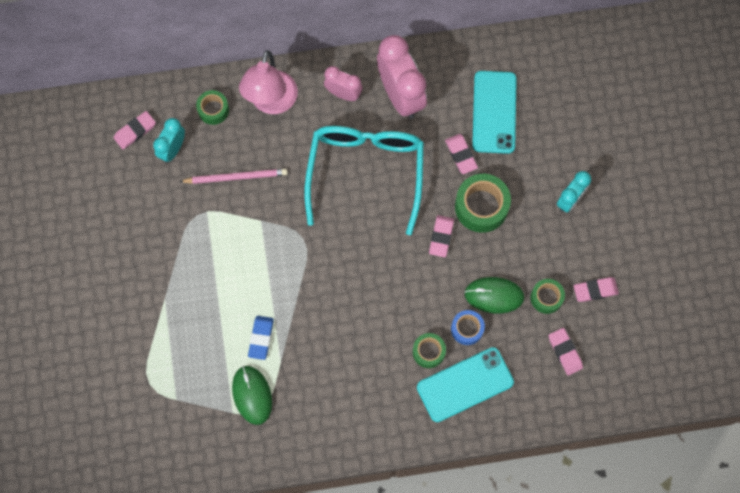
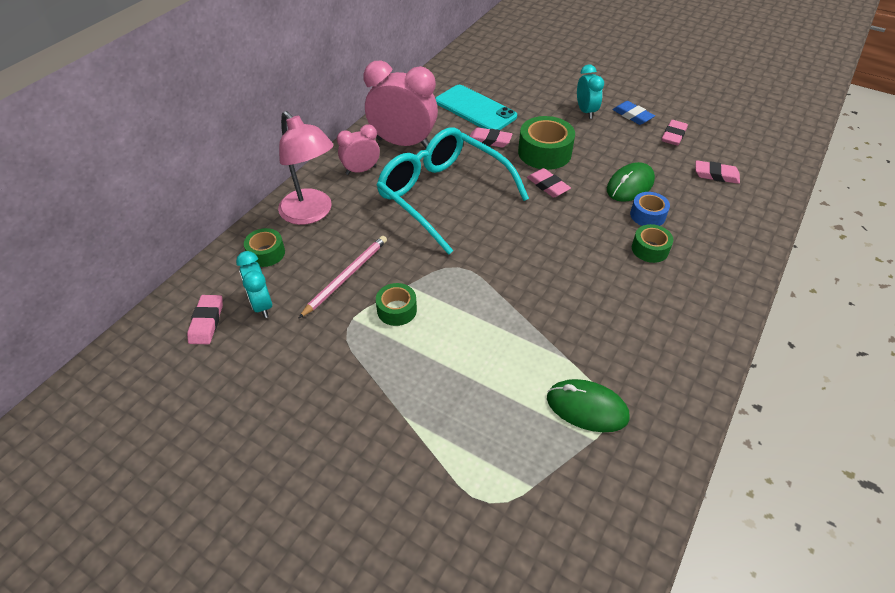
camera: 50 degrees left, 25 degrees down
(261, 338) = (528, 359): blue eraser -> blue eraser (632, 116)
(465, 385) = (702, 244): turquoise phone -> none
(546, 298) = (658, 160): green tape -> green tape (397, 310)

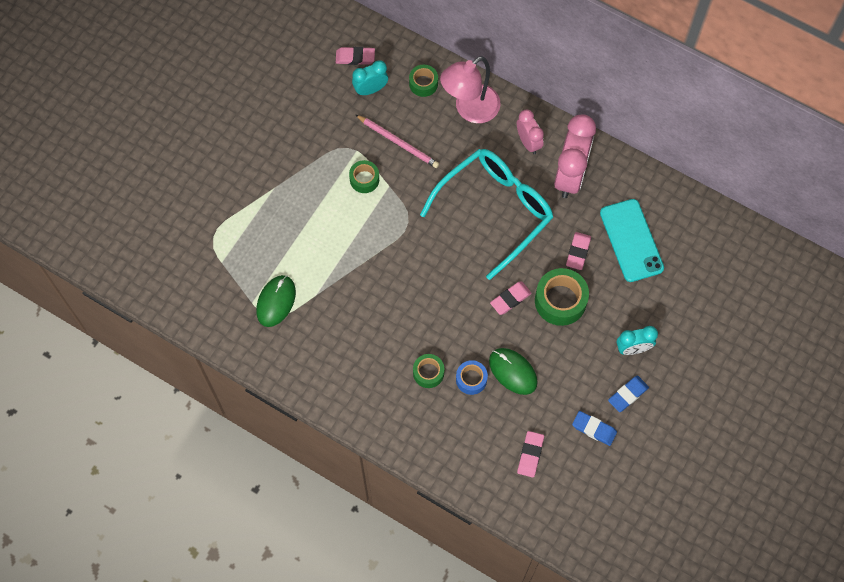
camera: 90 degrees right, 20 degrees up
(475, 109) = (631, 240): turquoise phone -> turquoise phone turned 60 degrees counterclockwise
(673, 135) = (594, 429): pink eraser -> blue eraser

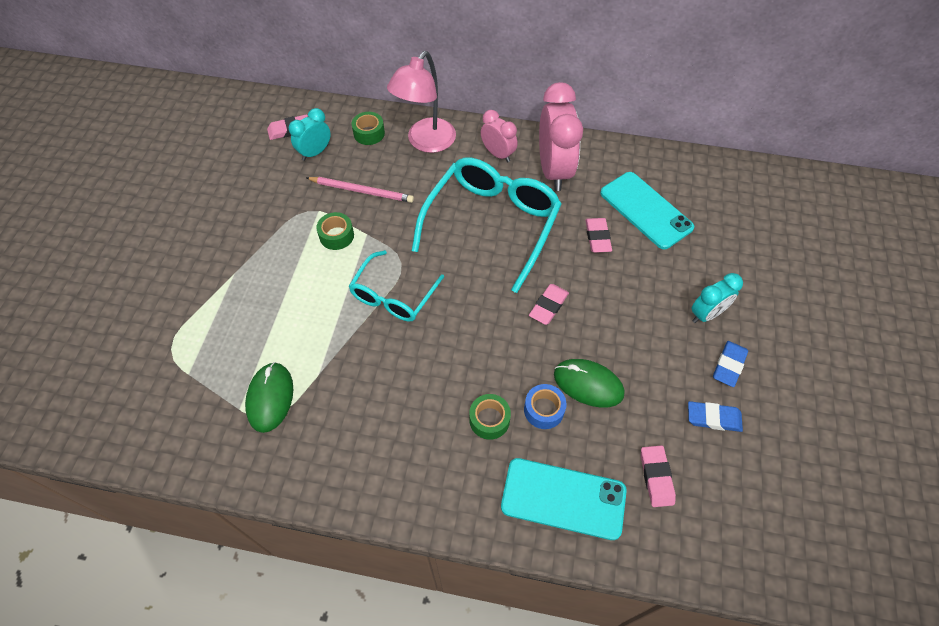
camera: 20 degrees left, 10 degrees down
(393, 248) = (394, 295): none -> turquoise glasses
(458, 446) = (563, 498): none -> turquoise phone
(560, 301) = (603, 290): green tape -> none

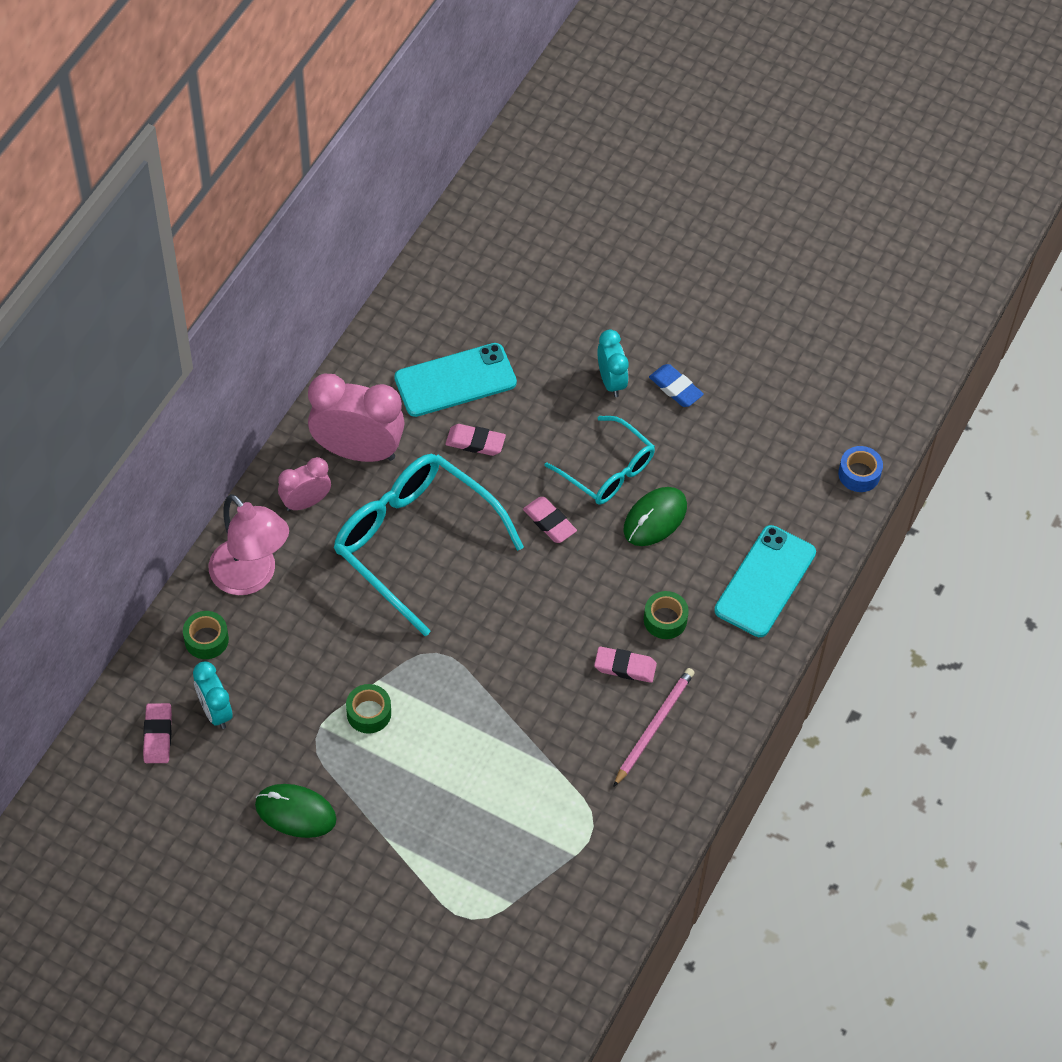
camera: 75 degrees left, 0 degrees up
(270, 398) = (571, 822): green mouse -> green mouse (295, 812)
(362, 191) = (306, 670): pink pencil -> pink pencil (654, 726)
(394, 295) = (479, 671): turquoise glasses -> turquoise glasses (607, 470)
(544, 410) = (670, 567): blue tape -> blue tape (859, 474)
(656, 477) = (768, 497): pink eraser -> pink eraser (625, 667)
(713, 418) = (726, 426): blue eraser -> none

